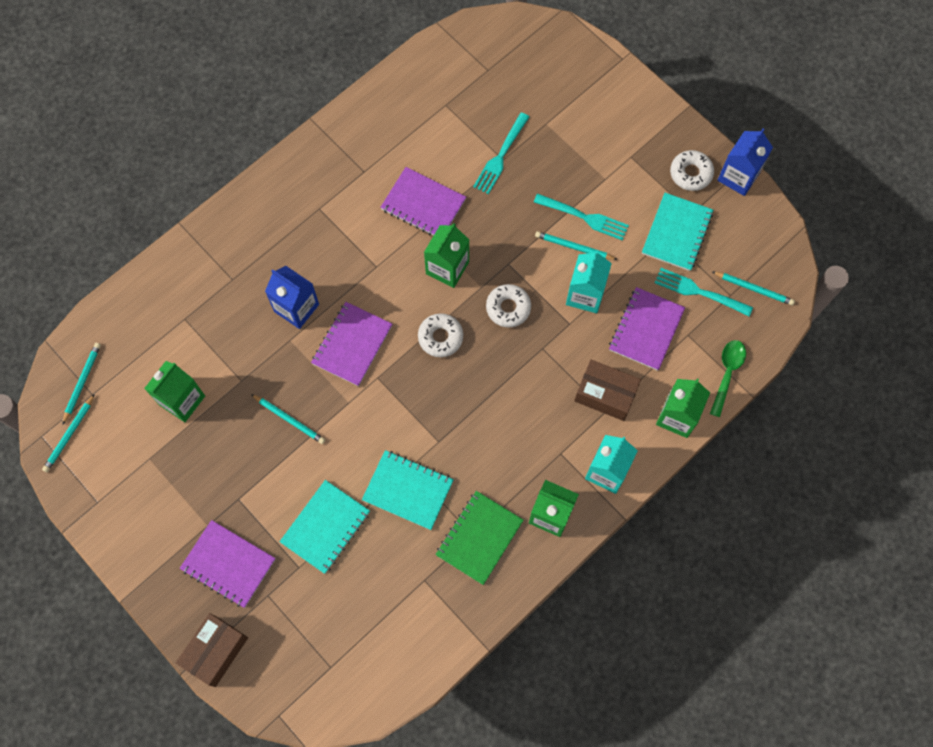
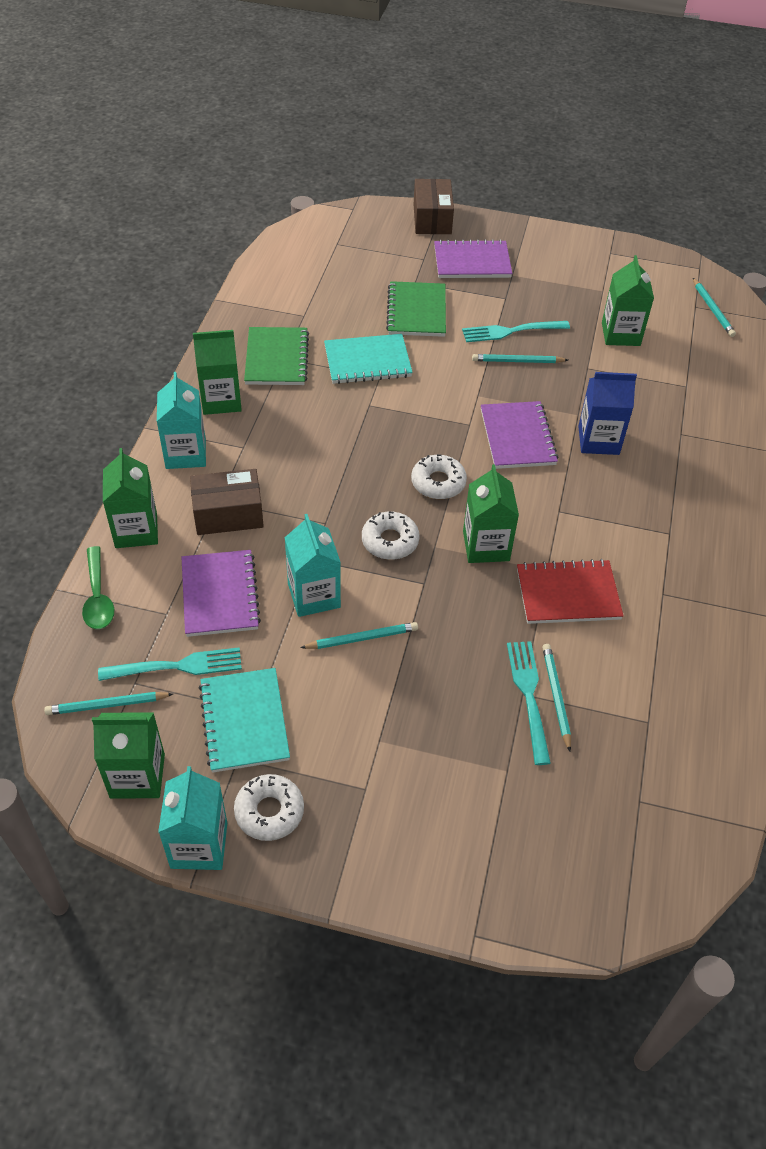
camera: 145 degrees right, 20 degrees down
(69, 434) = (680, 277): turquoise pencil -> turquoise pencil (556, 696)
(325, 527) = (417, 311): turquoise notebook -> green notebook
(423, 204) = (568, 594): purple notebook -> red notebook
(584, 217) = (373, 678): turquoise fork -> turquoise fork (511, 331)
(738, 176) = (199, 845): blue carton -> turquoise carton
(754, 234) = (137, 776): none -> green carton

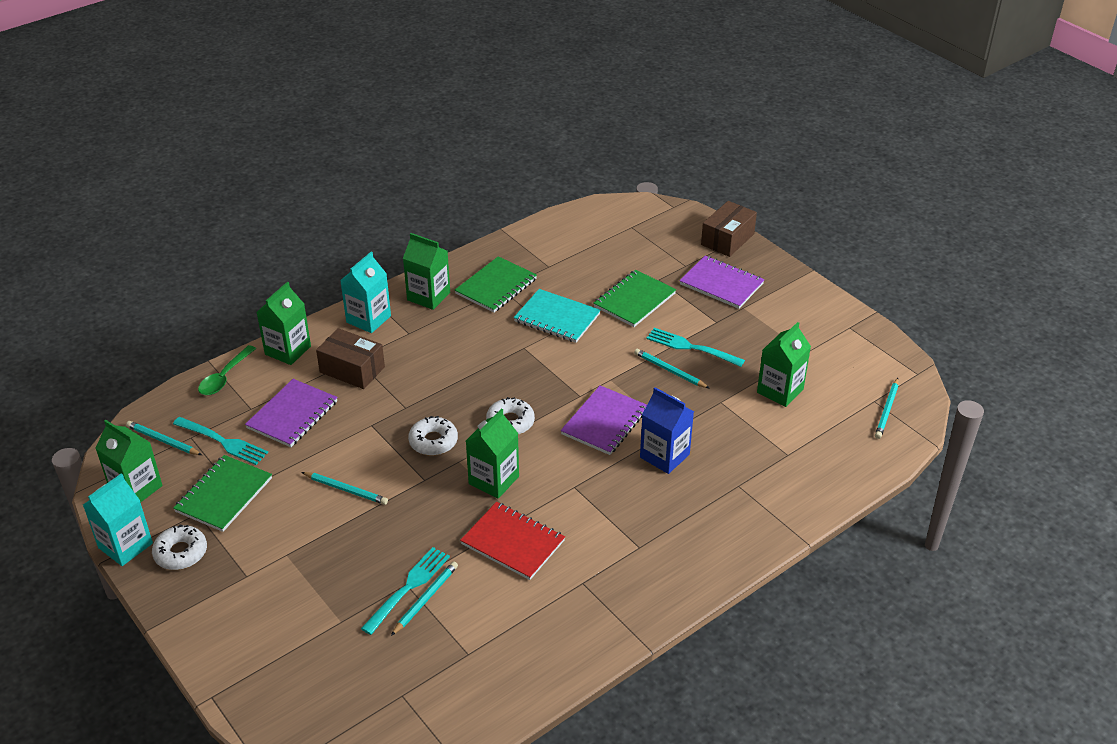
camera: 40 degrees right, 10 degrees down
(244, 721) = (224, 495): turquoise notebook -> green notebook
(314, 595) = (347, 447): turquoise carton -> none

